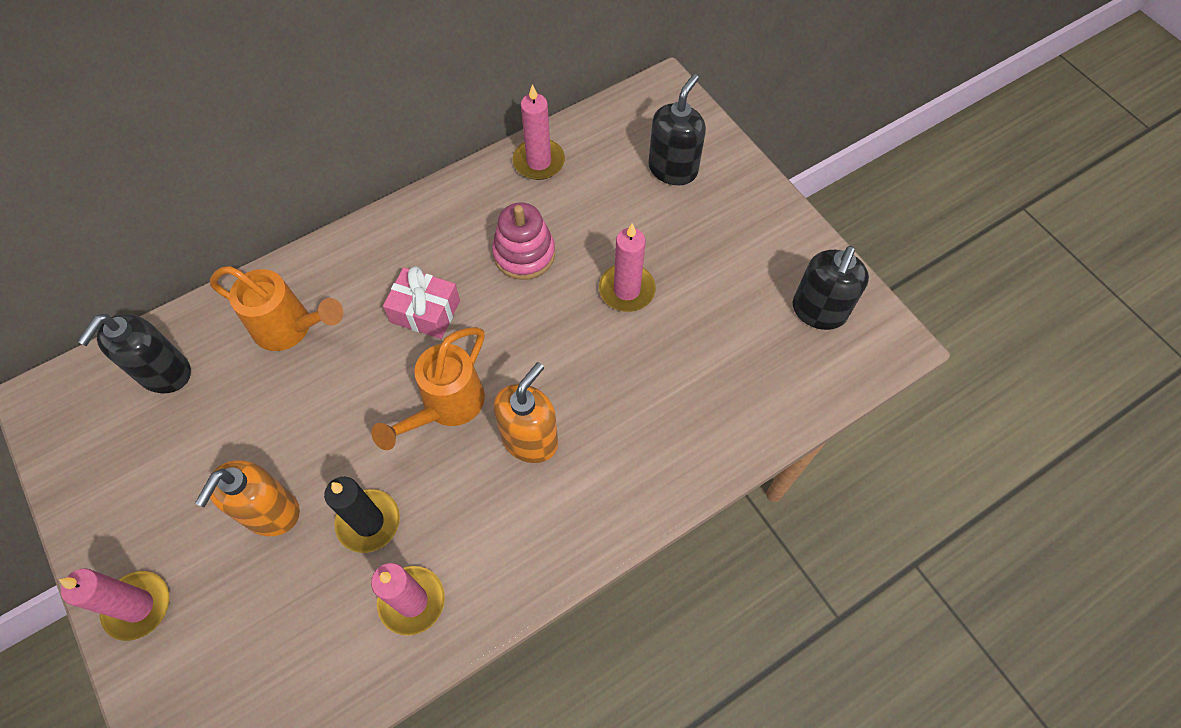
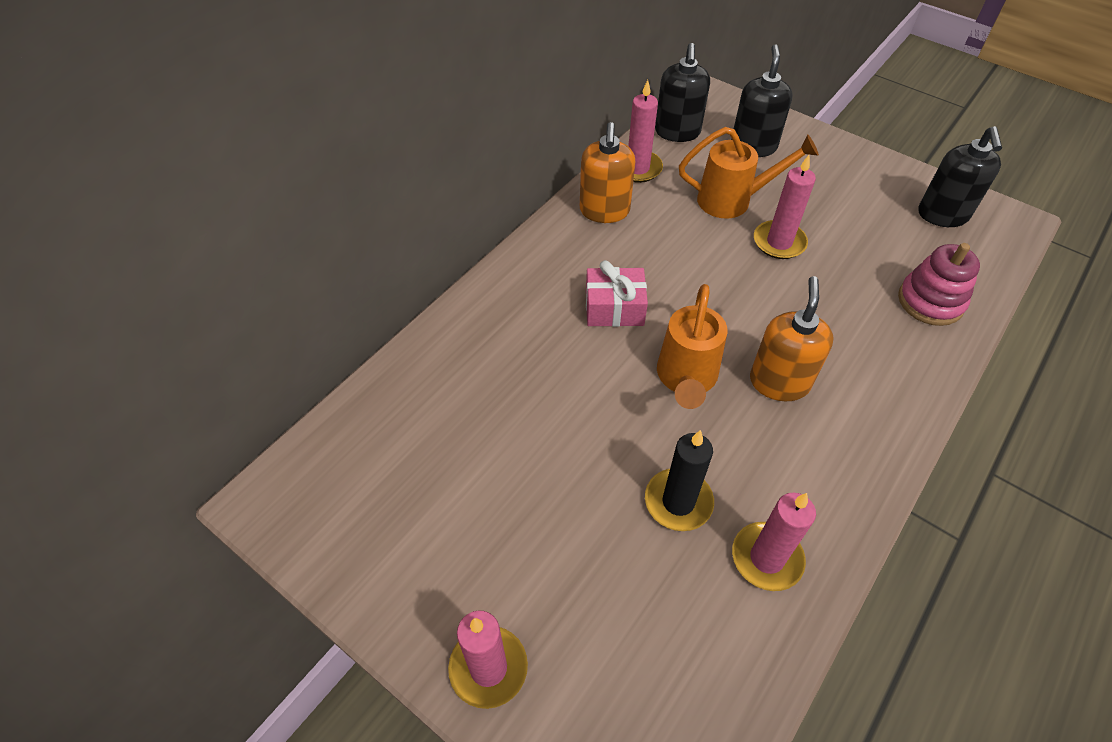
camera: 20 degrees left, 10 degrees down
(165, 373) = (387, 435): black soap dispenser -> black soap dispenser (677, 132)
(270, 512) = (575, 526): orange soap dispenser -> orange soap dispenser (604, 211)
(291, 328) = (494, 359): orange watering can -> orange watering can (733, 200)
(524, 254) = (672, 239): pink stacking toy -> pink stacking toy (930, 301)

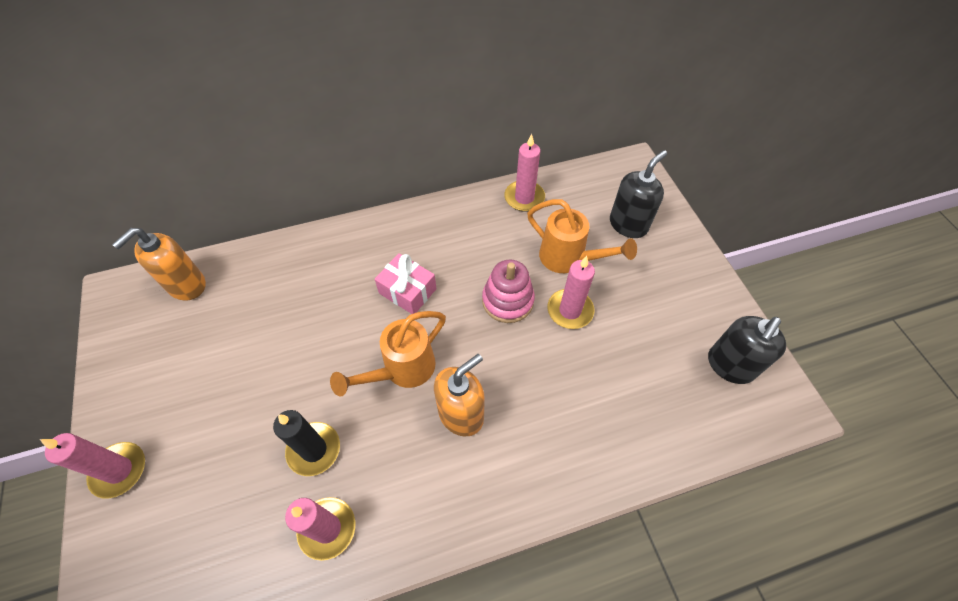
camera: 35 degrees right, 5 degrees up
(604, 211) = (470, 217): orange soap dispenser -> orange soap dispenser (186, 285)
(677, 132) = (581, 184): black soap dispenser -> none
(930, 301) = (641, 428): pink stacking toy -> pink stacking toy (507, 301)

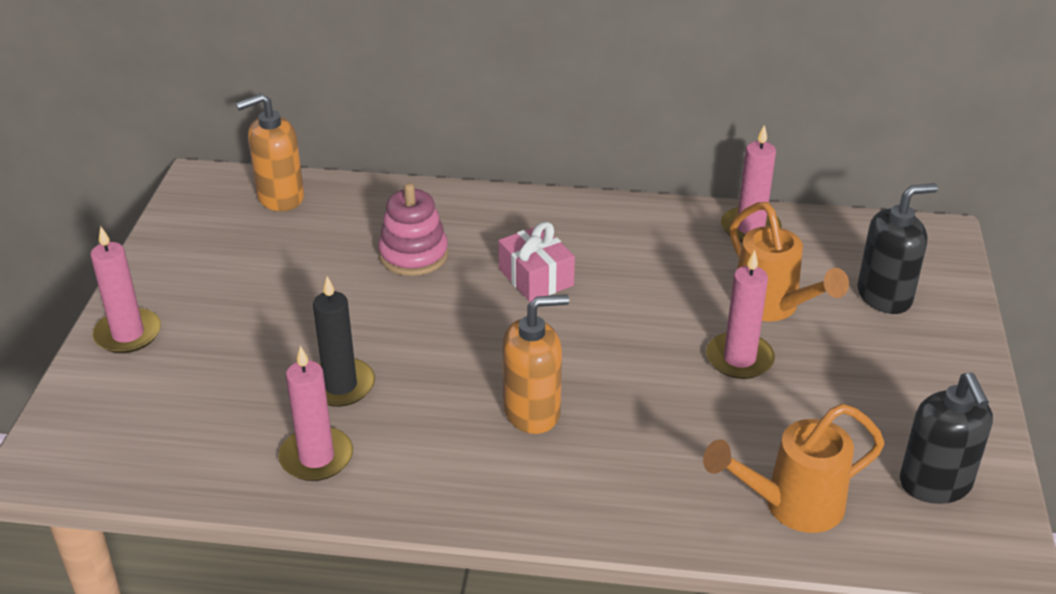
camera: 25 degrees right, 20 degrees down
(402, 370) = (484, 349): orange watering can -> orange watering can (791, 506)
(507, 301) = (660, 324): pink stacking toy -> pink stacking toy (413, 255)
(730, 365) = (935, 484): black soap dispenser -> black soap dispenser turned 75 degrees counterclockwise

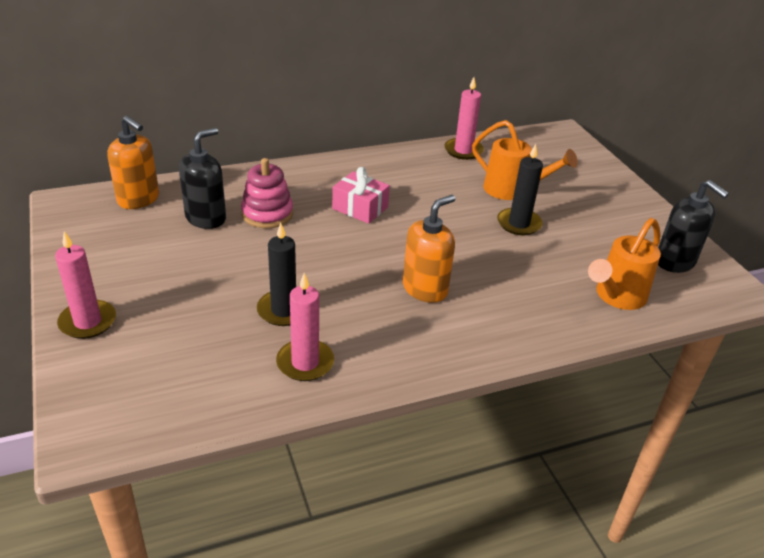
camera: 30 degrees left, 0 degrees up
(280, 197) = (138, 199): orange soap dispenser -> orange soap dispenser turned 90 degrees counterclockwise
(739, 359) = (519, 224): pink candle -> black candle
(884, 296) = (565, 170): black soap dispenser -> black soap dispenser (206, 218)

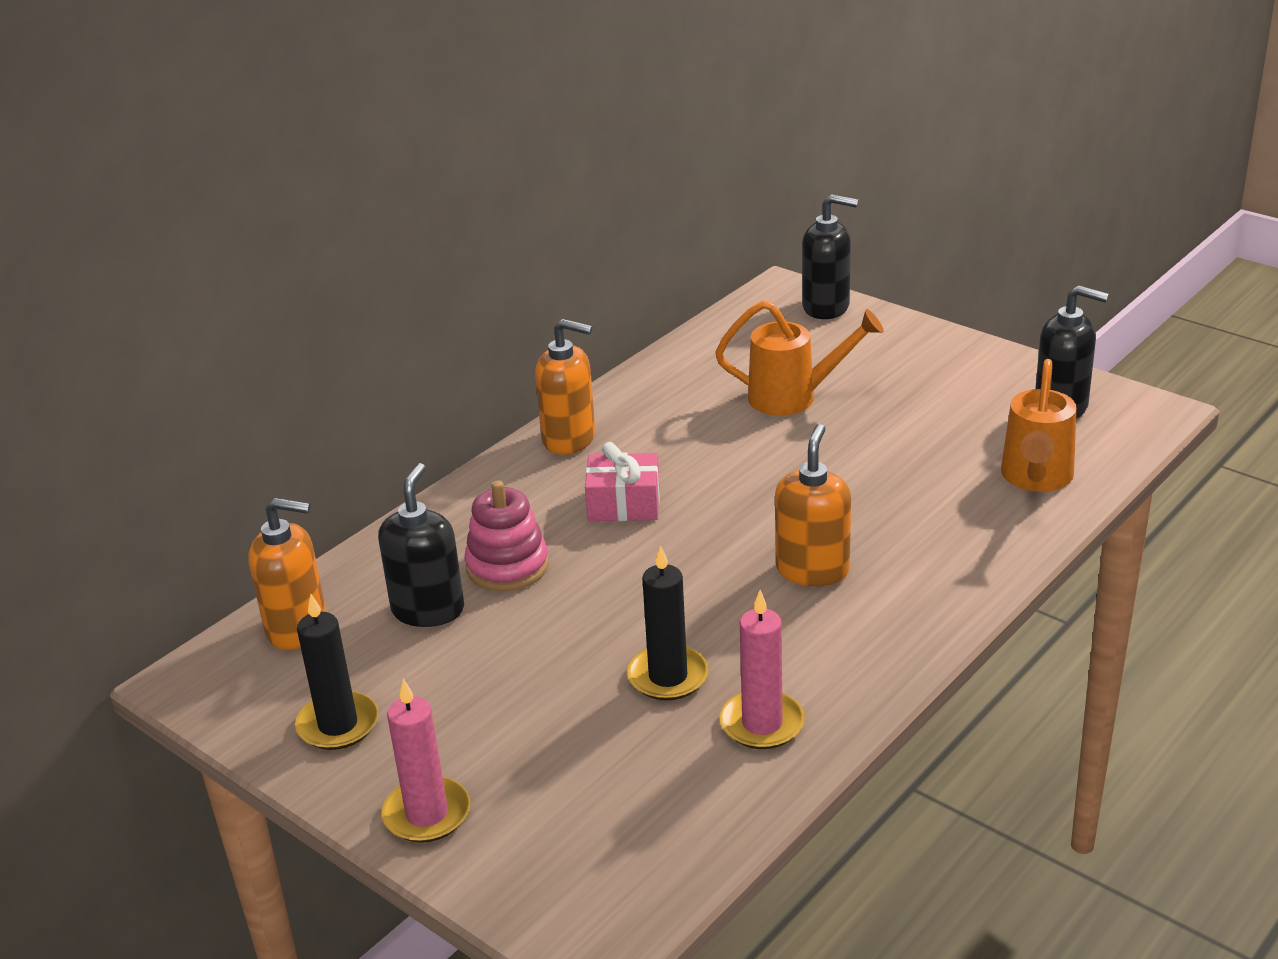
camera: 25 degrees left, 5 degrees down
(368, 164) = (569, 439): none -> orange soap dispenser
(463, 151) = (678, 368): pink candle -> none
(519, 224) = (843, 438): black candle -> black candle (338, 725)
(580, 151) = (826, 307): none -> black soap dispenser

